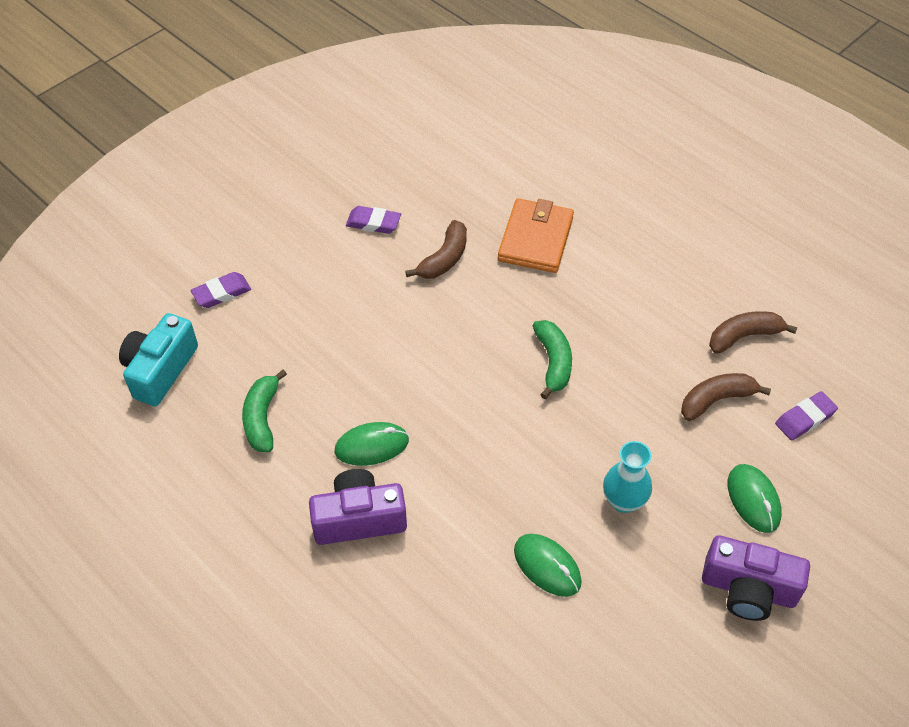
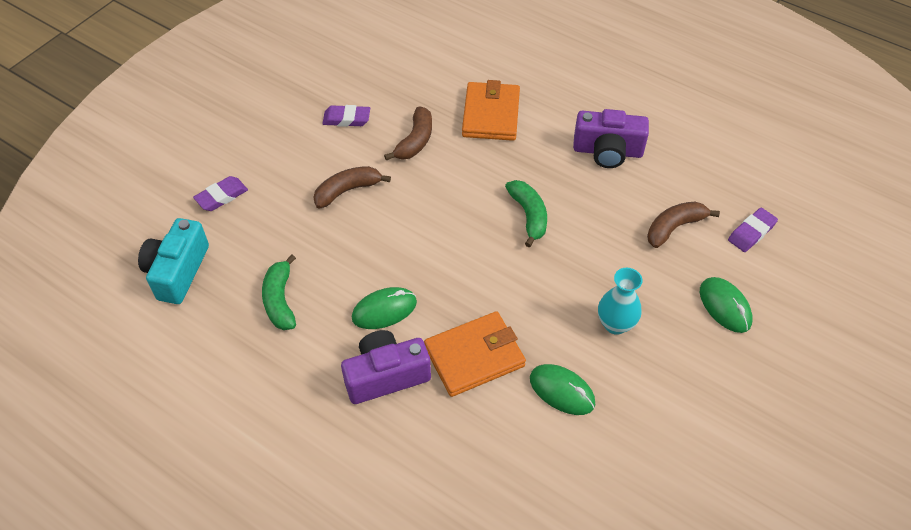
camera: 10 degrees left, 0 degrees up
(459, 512) = (474, 356): none -> orange wallet
(744, 336) = (685, 172): brown banana -> brown banana (347, 191)
(748, 589) = (738, 383): purple camera -> purple camera (607, 151)

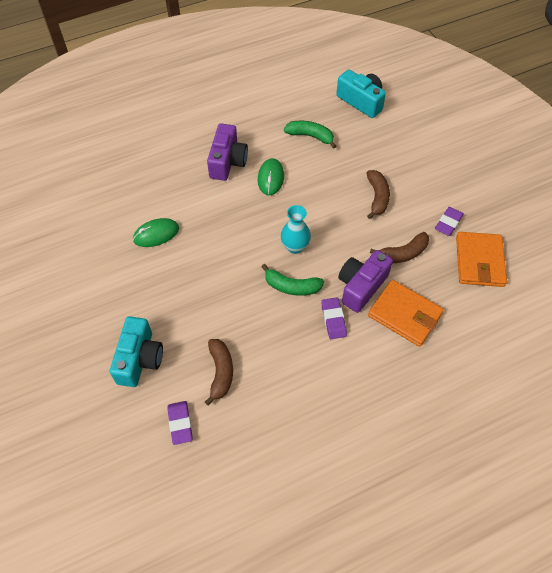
camera: 120 degrees right, 5 degrees up
(221, 196) = (410, 136): purple eraser -> purple eraser (333, 320)
(415, 141) = (403, 253): brown banana -> brown banana turned 75 degrees counterclockwise
(474, 356) = (209, 205): orange wallet -> orange wallet (479, 261)
(607, 151) = (320, 374): purple camera -> purple camera (361, 286)
(615, 324) = (175, 286): turquoise vase -> turquoise vase (295, 246)
(725, 306) = (139, 359): green mouse -> turquoise camera

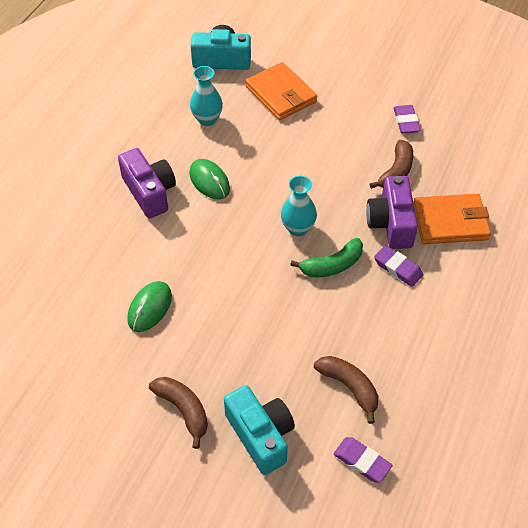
camera: 40 degrees left, 5 degrees down
(310, 136) = (207, 119): green banana -> turquoise vase
(377, 197) = (325, 137): brown banana -> brown banana (183, 410)
(479, 261) = (462, 137): orange wallet -> orange wallet (281, 94)

